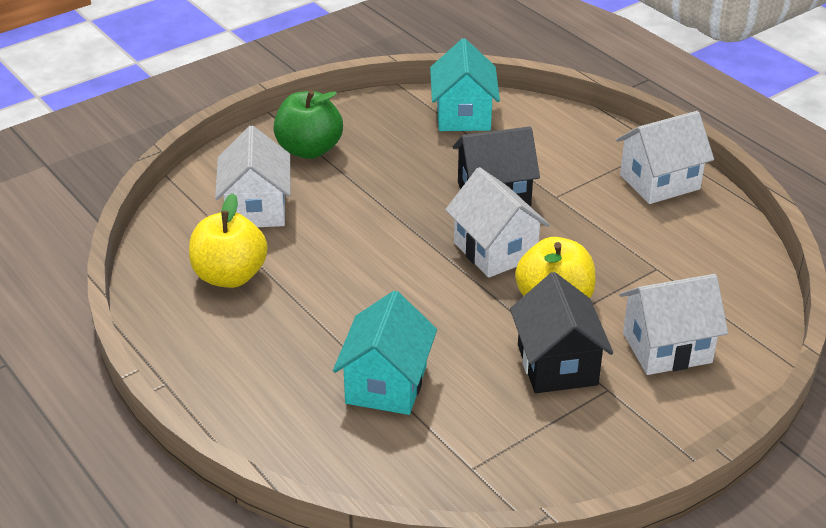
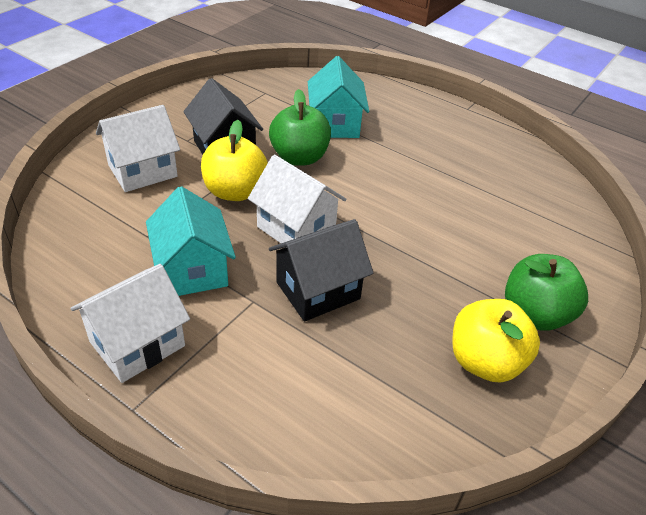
camera: 160 degrees right, 5 degrees up
(230, 276) = (490, 175): yellow apple -> yellow apple (485, 362)
(256, 208) = (523, 235): white house -> none
(459, 336) = (299, 157): none -> green apple
(463, 115) = (400, 413): turquoise house -> turquoise house (193, 269)

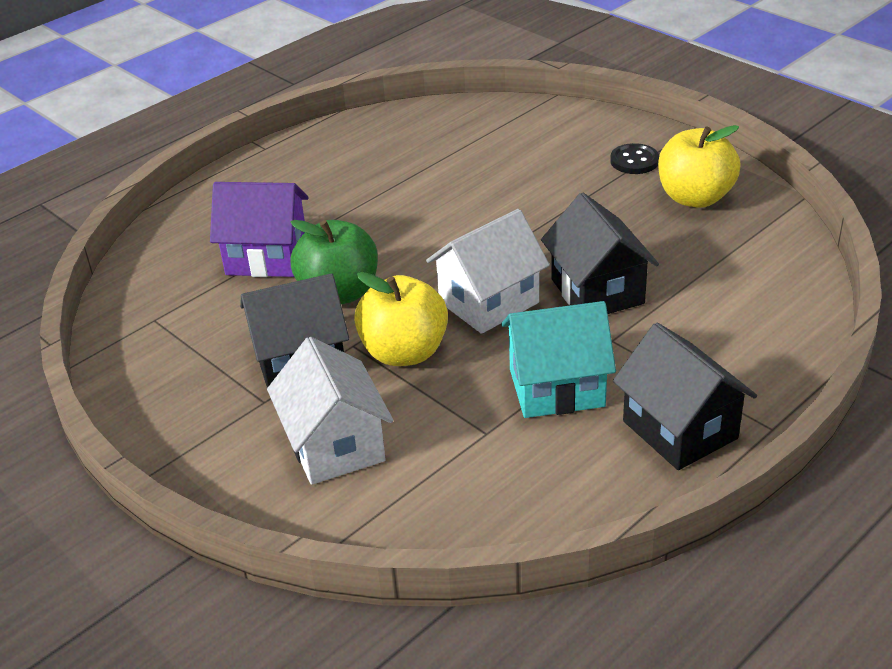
camera: 75 degrees left, 5 degrees down
(137, 344) = (680, 430): white house -> black house
(335, 124) = (266, 257): turquoise house -> purple house
(535, 314) = (634, 161): green apple -> black button

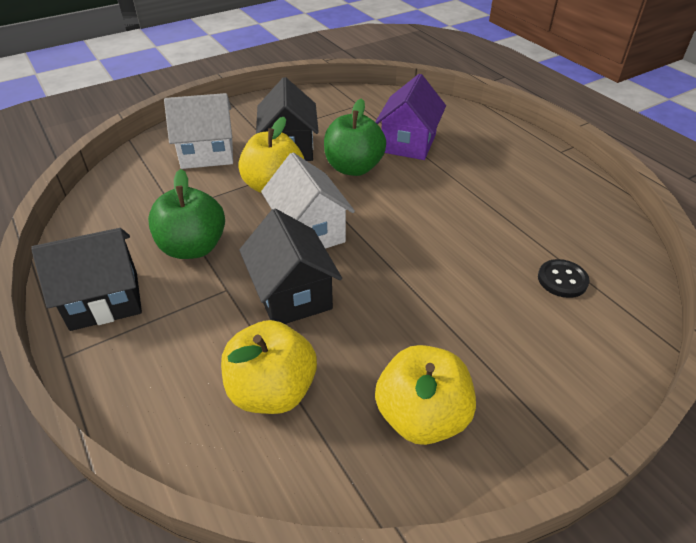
camera: 100 degrees right, 5 degrees up
(556, 388) = (193, 247): turquoise house -> green apple
(597, 291) = (292, 295): black house -> black house turned 75 degrees clockwise
(634, 161) = (512, 382): black button -> black button (562, 280)
(720, 276) = (272, 391): none -> yellow apple

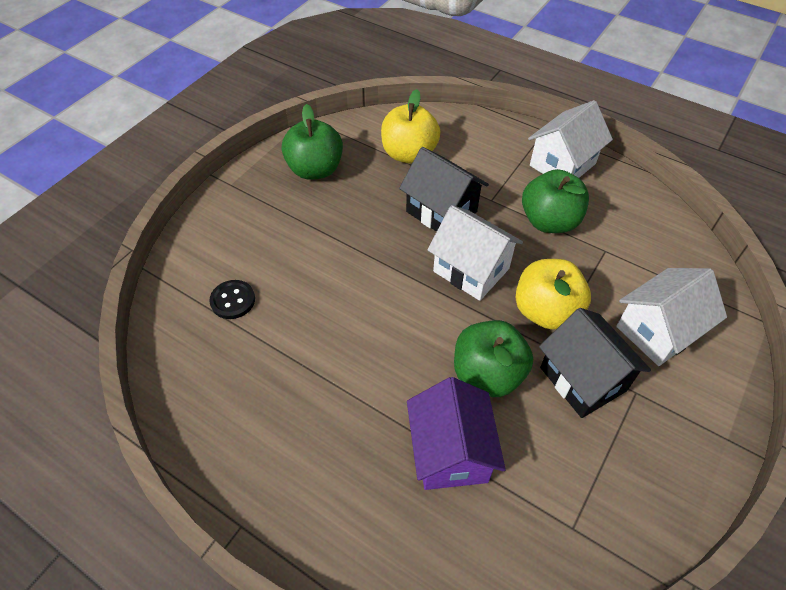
camera: 155 degrees right, 10 degrees up
(104, 300) = (562, 164): black house -> white house
(421, 416) = (315, 170): yellow apple -> green apple

